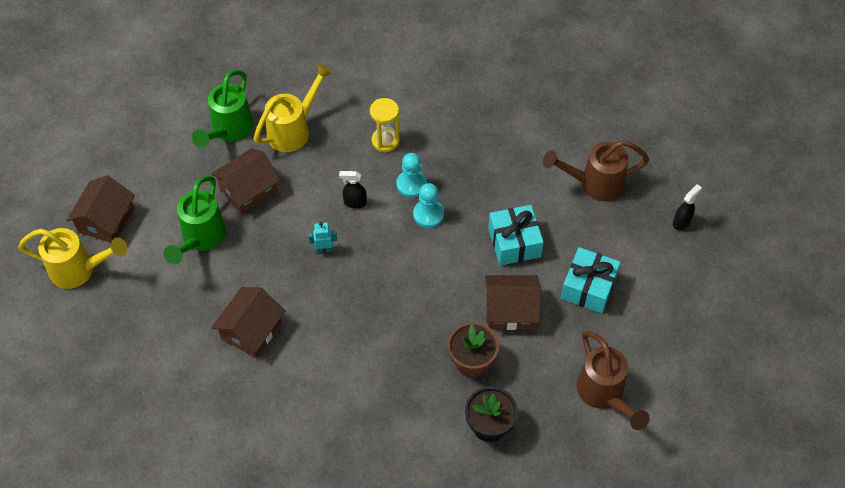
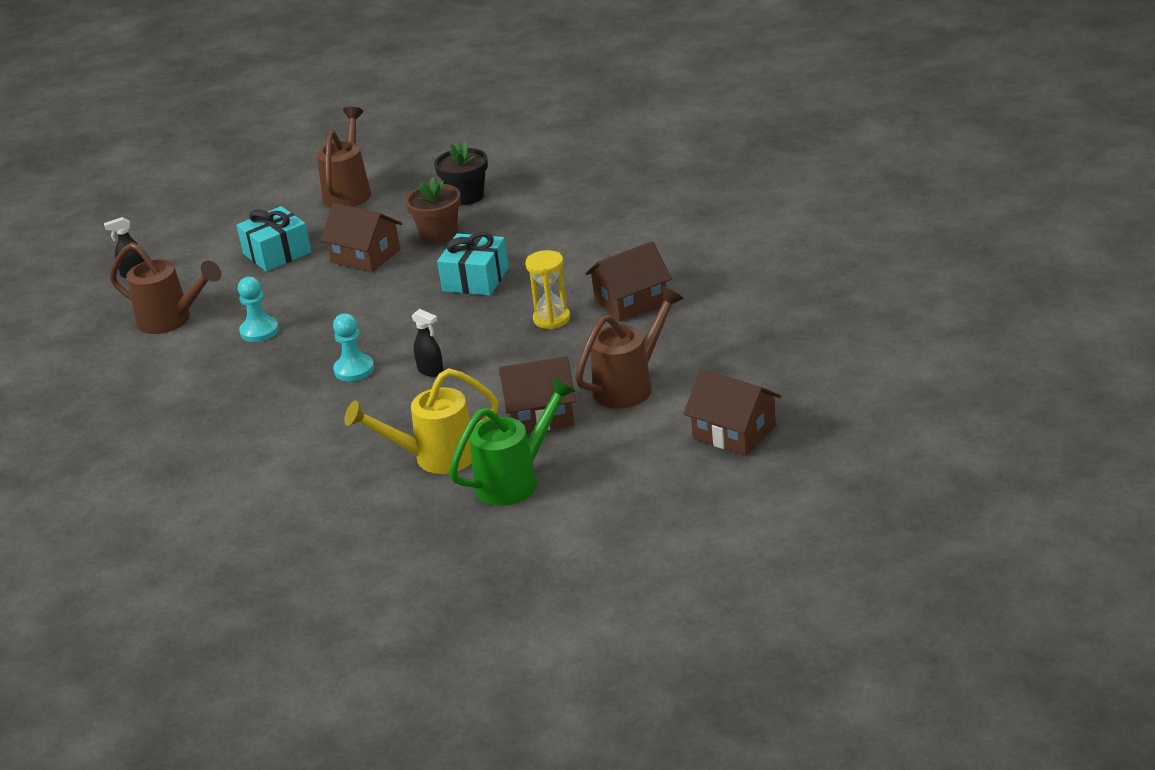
camera: 145 degrees left, 25 degrees down
(80, 270) = (792, 394): yellow watering can -> none
(106, 220) = (734, 432): brown house -> brown house turned 75 degrees clockwise
(201, 239) = (631, 385): green watering can -> brown watering can
(324, 249) = (501, 342): turquoise robot -> none
(385, 141) = (340, 416): yellow hourglass -> yellow hourglass (551, 319)
(428, 214) = (364, 341): turquoise pawn -> turquoise pawn (259, 331)
(514, 242) = (305, 299): turquoise gift -> turquoise gift (475, 279)

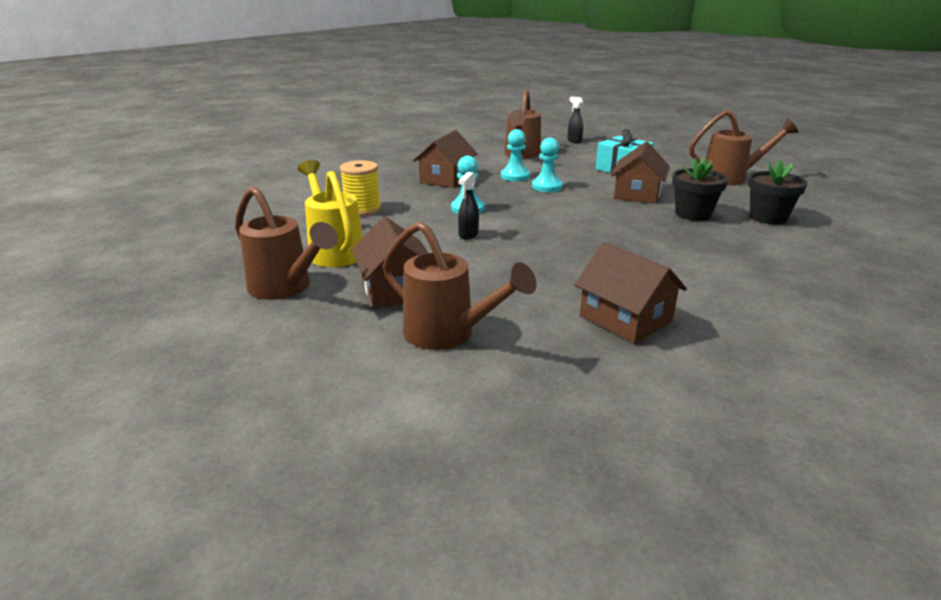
camera: 75 degrees right, 5 degrees down
(310, 311) = (547, 187): none -> turquoise pawn
(318, 446) = (362, 209): none -> yellow spool
(438, 234) = (693, 214): brown flower pot -> black flower pot
(475, 279) = (625, 236): turquoise gift -> none
(516, 480) = (286, 288): green watering can -> brown watering can
(551, 319) = (570, 277): yellow hourglass -> none
(734, 432) = (338, 423): brown house -> brown house (446, 179)

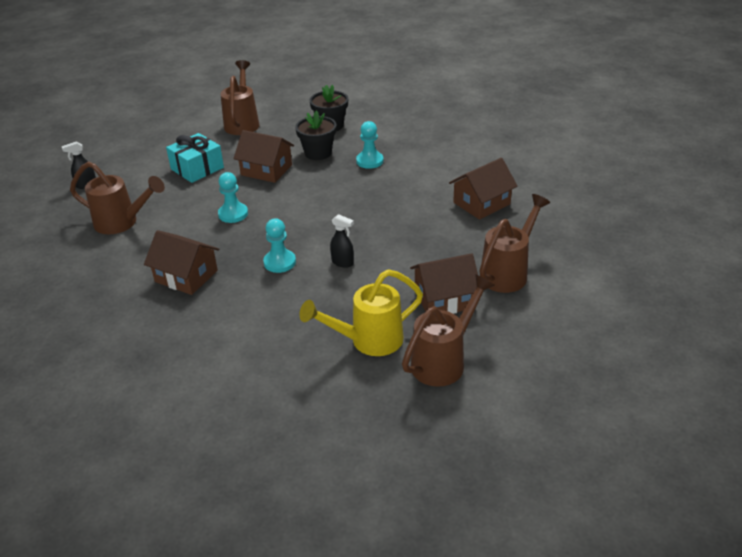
camera: 85 degrees left, 10 degrees up
(362, 209) = (265, 332): yellow spool -> none
(515, 176) = (195, 231): turquoise pawn -> turquoise pawn (369, 161)

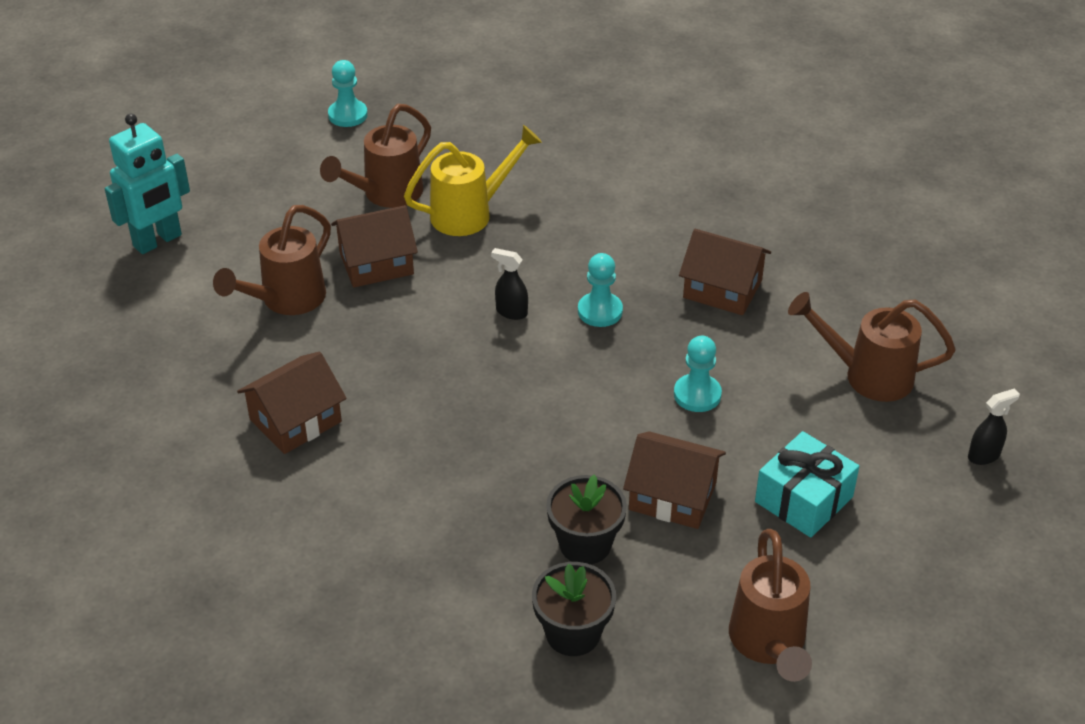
camera: 175 degrees right, 5 degrees up
(369, 161) = (483, 521): turquoise pawn -> turquoise pawn (348, 115)
(629, 320) = (158, 241): none -> turquoise robot

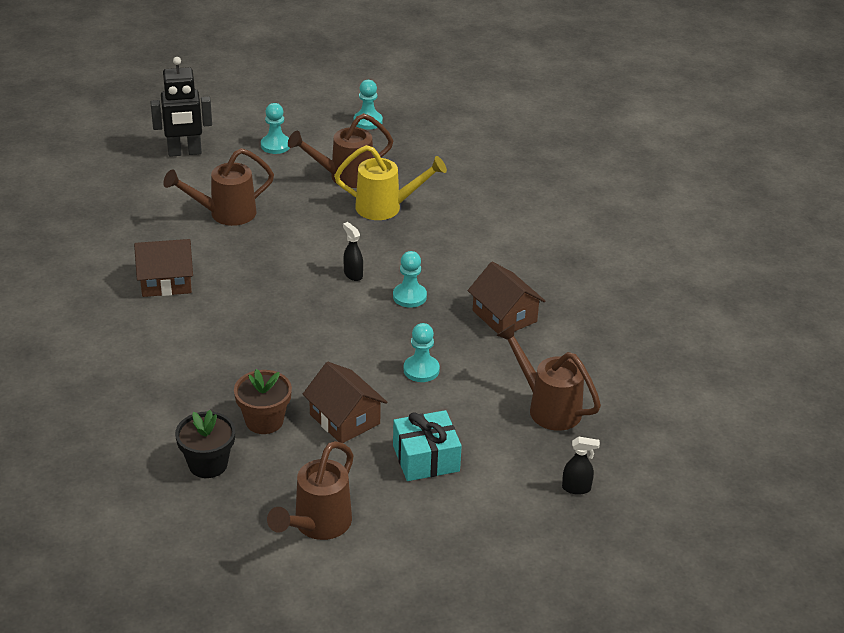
camera: 30 degrees right, 5 degrees down
(158, 241) = (184, 152): turquoise robot -> black robot
(265, 187) = (275, 145): none -> turquoise pawn
(376, 263) = (299, 214): brown house -> none
(585, 544) = (264, 421): black flower pot -> brown flower pot

